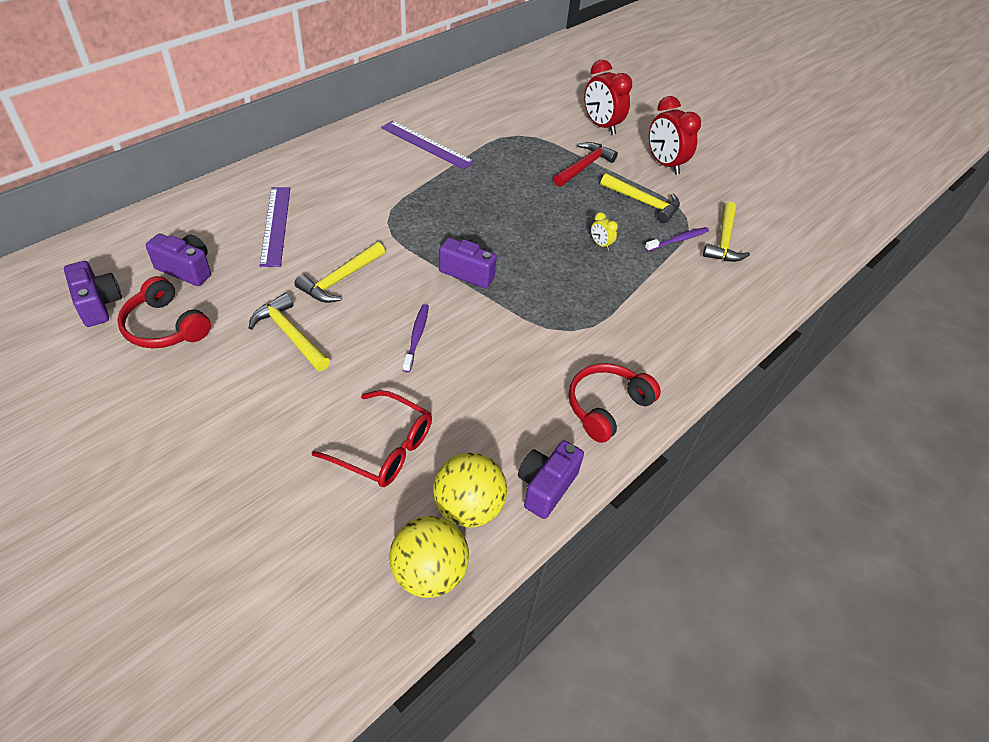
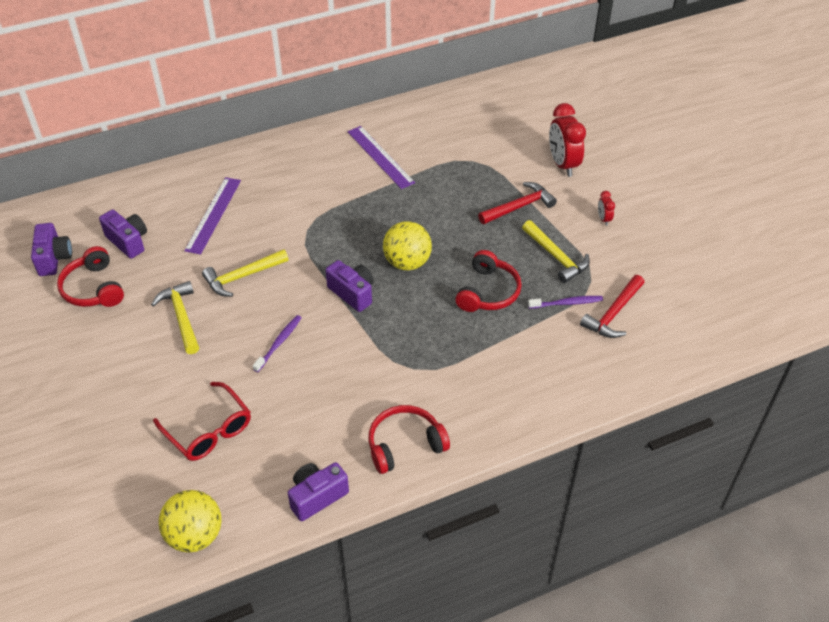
camera: 25 degrees right, 0 degrees up
(468, 508) = (248, 495): yellow ball -> yellow ball (407, 262)
(600, 244) = (488, 292): yellow clock -> red headphones
(664, 164) = (603, 219): red clock -> red clock, size x0.46
(724, 241) = (613, 314): yellow hammer -> red hammer

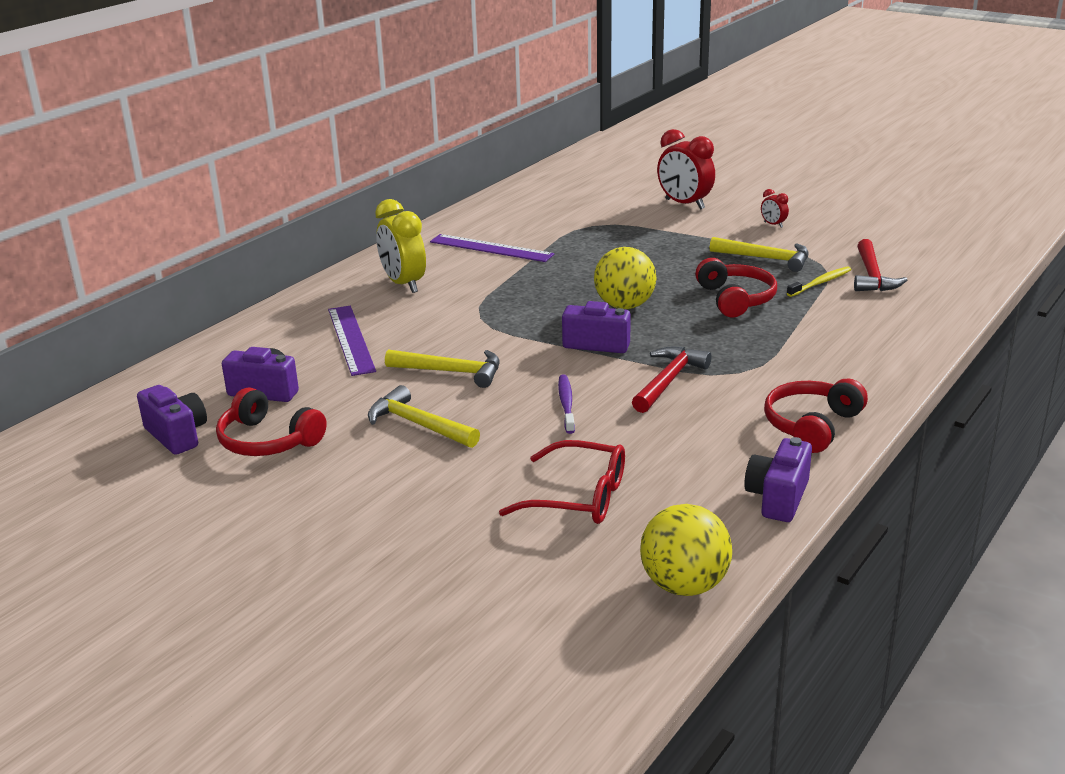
camera: 30 degrees left, 20 degrees down
(242, 277) = (452, 372): yellow hammer -> yellow hammer turned 105 degrees counterclockwise
(291, 171) = (403, 284): none -> yellow clock
(519, 206) = (683, 239): red hammer -> red hammer (668, 380)
(567, 303) = (820, 283): purple toothbrush -> yellow toothbrush

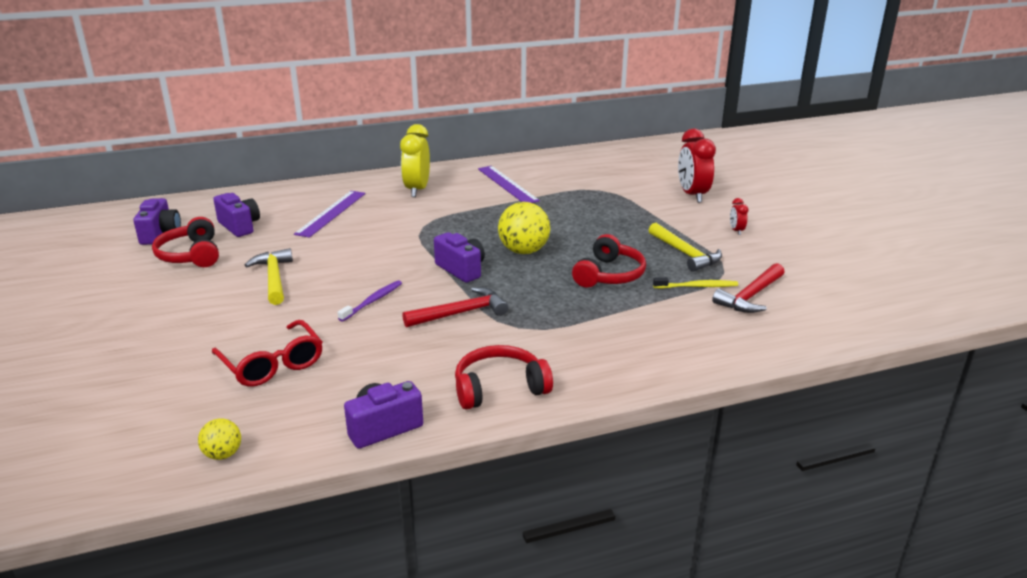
camera: 35 degrees right, 0 degrees up
(452, 372) = (347, 254): yellow hammer -> none
(684, 585) = (223, 454): yellow ball -> yellow ball, size x0.53

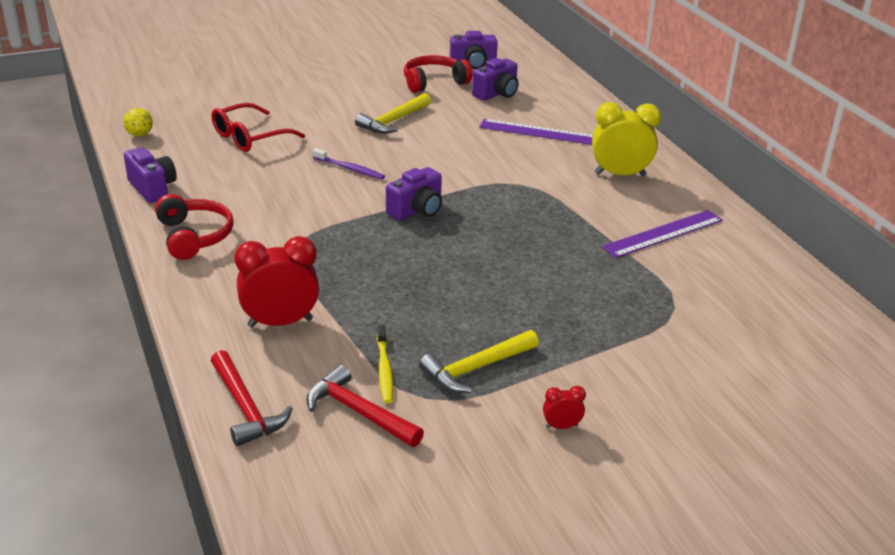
camera: 85 degrees right, 5 degrees up
(274, 278) = (393, 121): yellow hammer -> yellow hammer turned 150 degrees clockwise
(461, 313) = (326, 214): red hammer -> red hammer (246, 408)
(523, 251) = (466, 247): yellow ball -> none
(609, 275) = (411, 304): red headphones -> none
(692, 195) = (687, 396): red clock -> red clock (280, 322)

